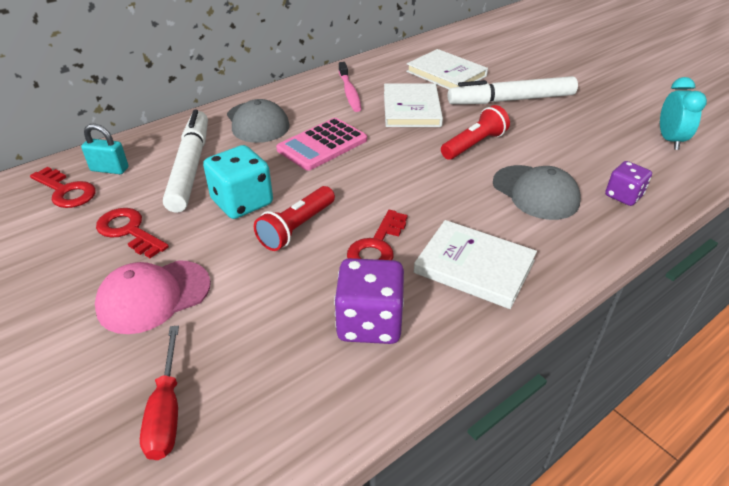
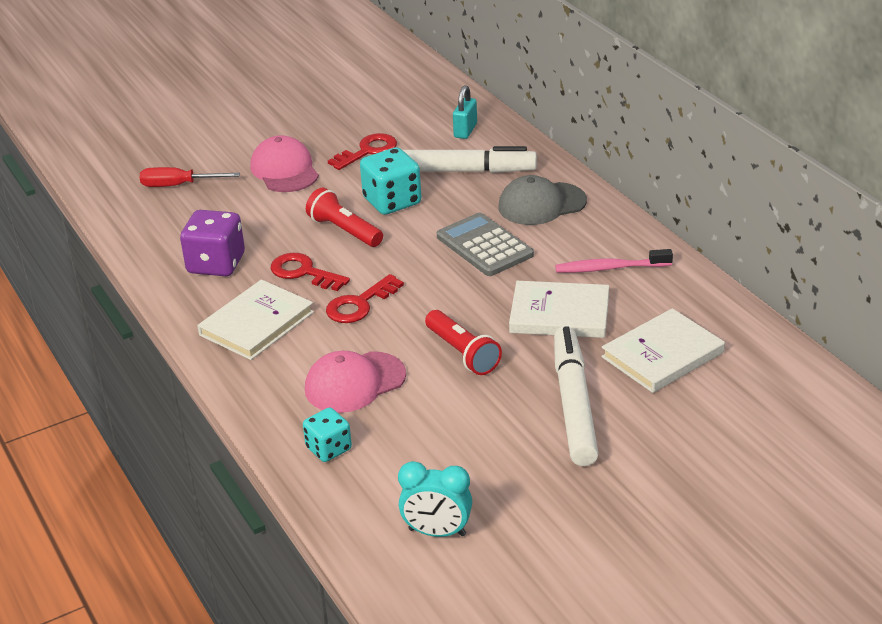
camera: 100 degrees right, 5 degrees down
(66, 191) = (435, 115): red key -> red key (359, 304)
(322, 145) = (484, 246): pink calculator -> grey calculator
(535, 192) = (354, 382): grey cap -> pink cap
(623, 196) = (328, 449): purple dice -> turquoise dice

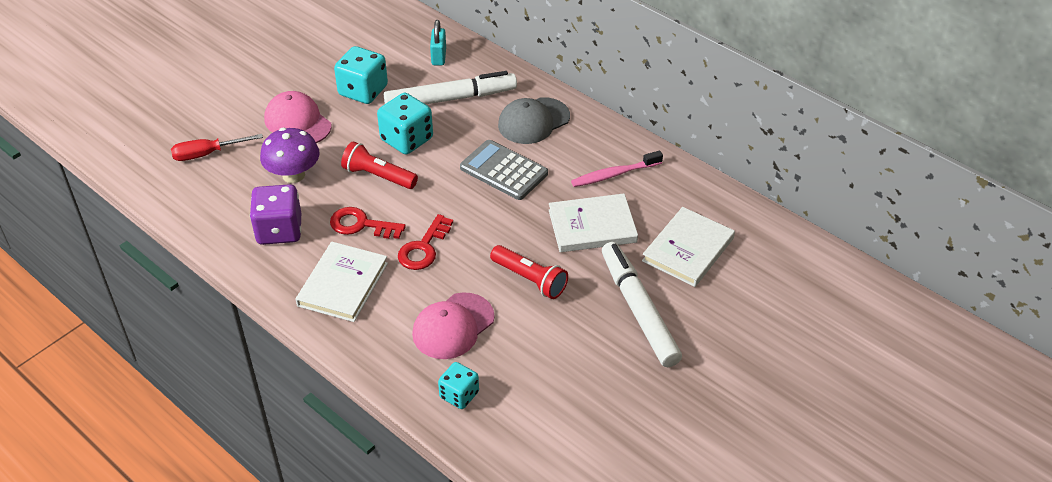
camera: 20 degrees left, 10 degrees up
(256, 216) = (293, 175): none -> purple mushroom
(367, 151) = (363, 91): red key -> turquoise dice
(437, 532) = (581, 454): turquoise clock -> none

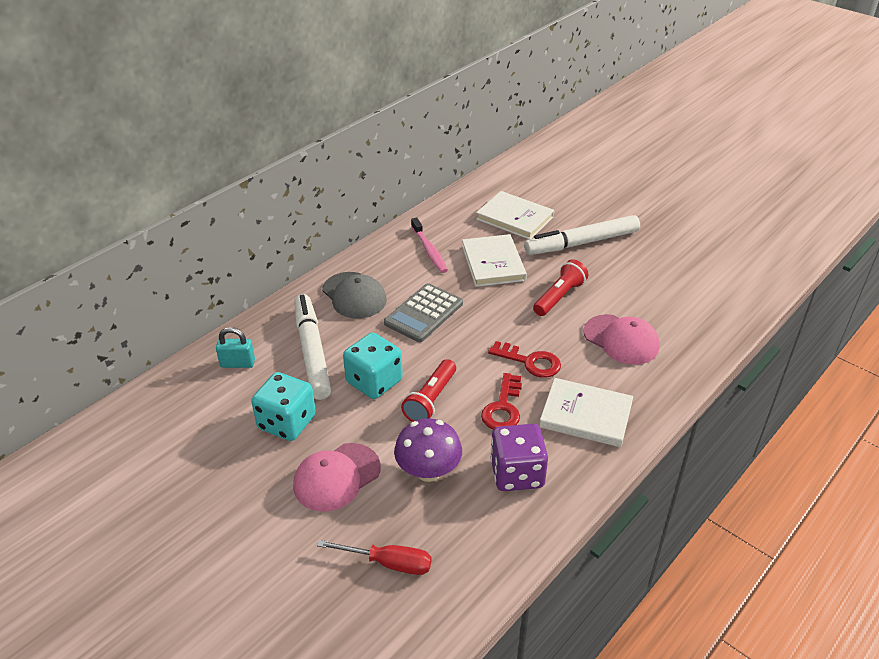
camera: 90 degrees left, 5 degrees down
(207, 154) = (389, 563): red screwdriver -> red screwdriver turned 60 degrees counterclockwise
(459, 395) = (693, 334): turquoise dice -> none

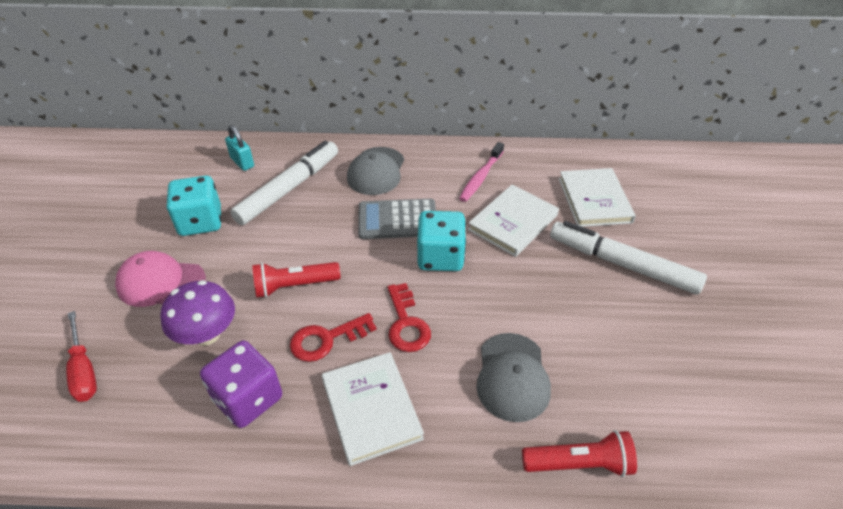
camera: 50 degrees right, 5 degrees up
(374, 381) = (286, 240): turquoise dice -> turquoise dice (440, 257)
(559, 297) = (521, 293): red flashlight -> red flashlight (579, 463)
(621, 340) = (512, 377): pink cap -> grey cap

